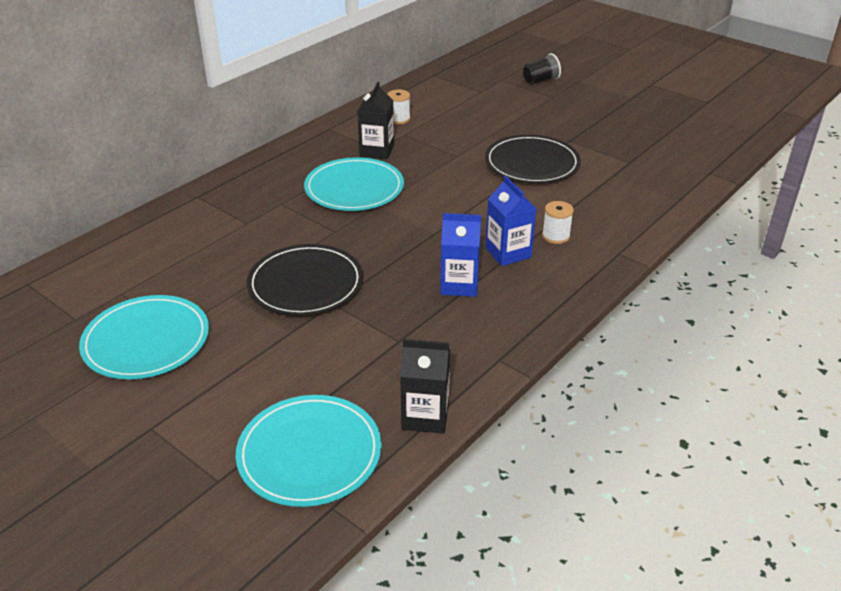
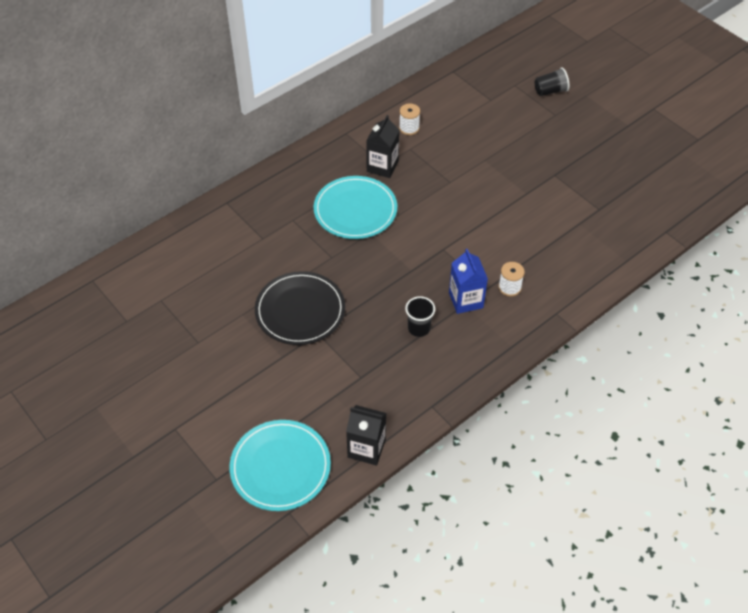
camera: 10 degrees right, 15 degrees up
(146, 341) = (176, 349): turquoise plate -> none
(459, 285) = (419, 328): blue carton -> black cup
(532, 163) = (513, 199): black plate -> none

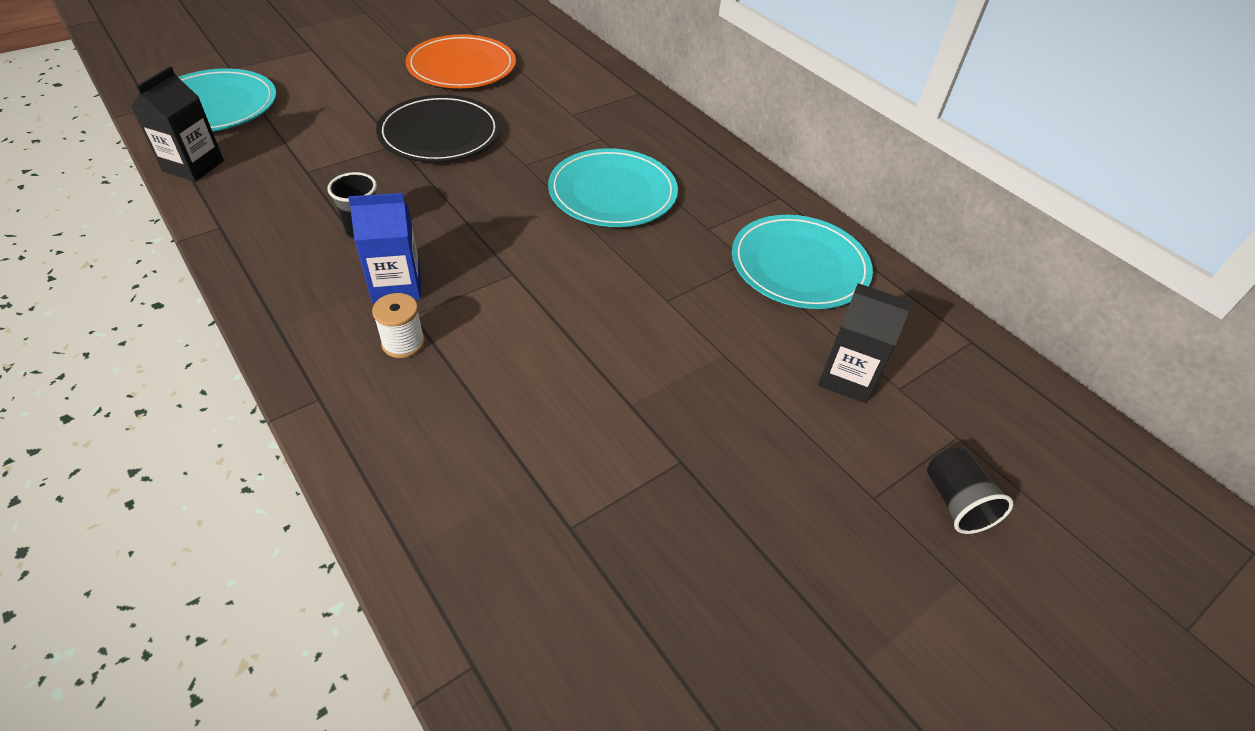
camera: 90 degrees right, 5 degrees down
(197, 315) = (462, 67): none -> orange plate
(382, 166) = (705, 227): black carton -> black carton (847, 378)
(409, 128) = (799, 266): white spool -> turquoise plate

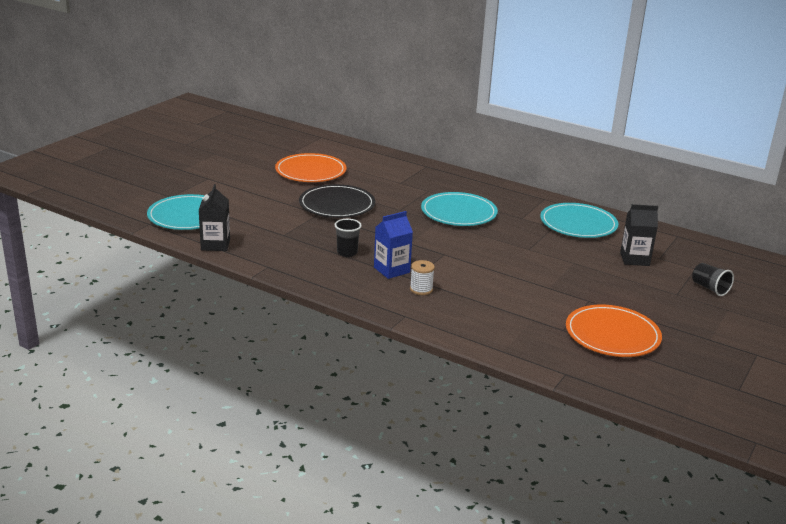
camera: 20 degrees left, 20 degrees down
(658, 576) = (612, 334): none -> orange plate

